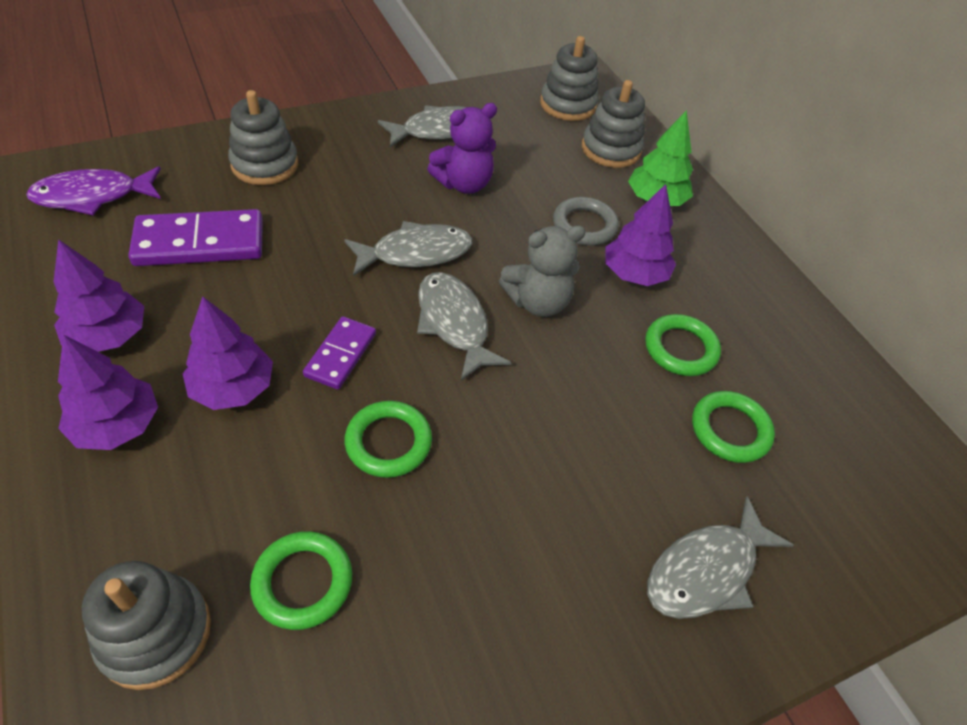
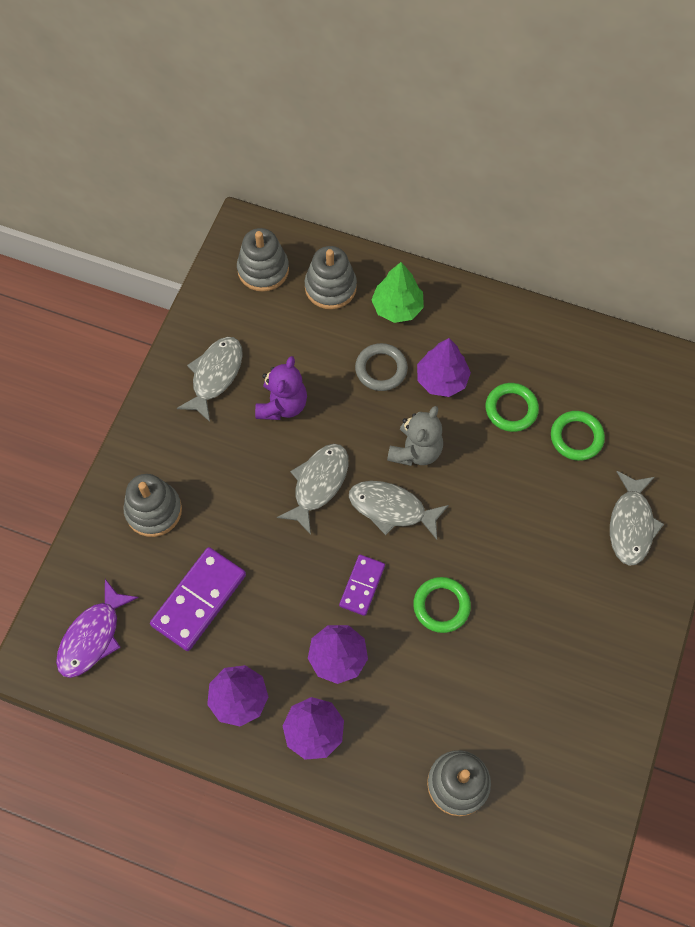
camera: 40 degrees left, 15 degrees up
(303, 582) = (486, 703): green ring -> none
(340, 355) = (362, 586): purple domino -> purple domino turned 45 degrees clockwise

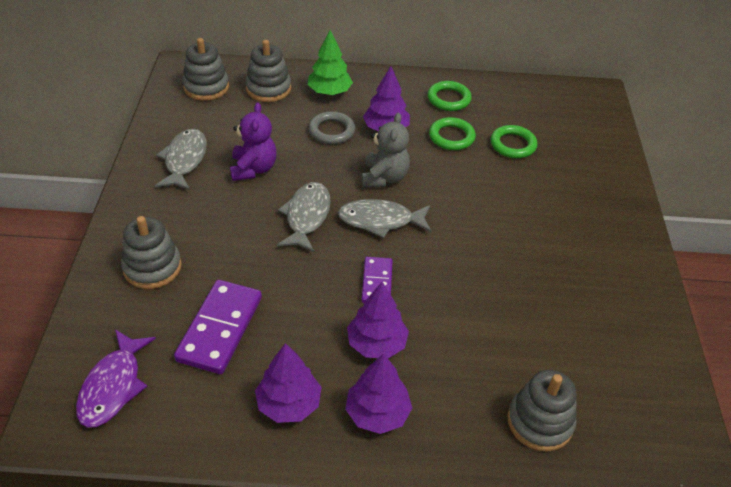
camera: 20 degrees left, 20 degrees down
(441, 606) = (456, 281): green ring -> green ring (449, 99)
(631, 524) = (586, 191): grey fish -> none

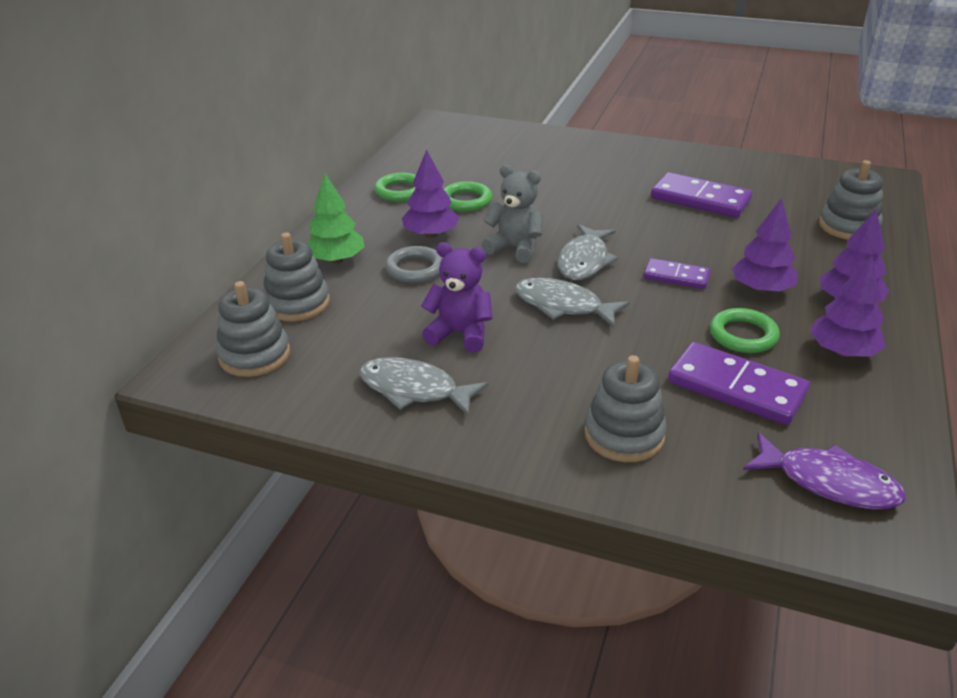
camera: 70 degrees left, 10 degrees down
(513, 145) = (495, 173): green ring -> green ring (743, 335)
(537, 291) = (700, 199): none -> purple domino

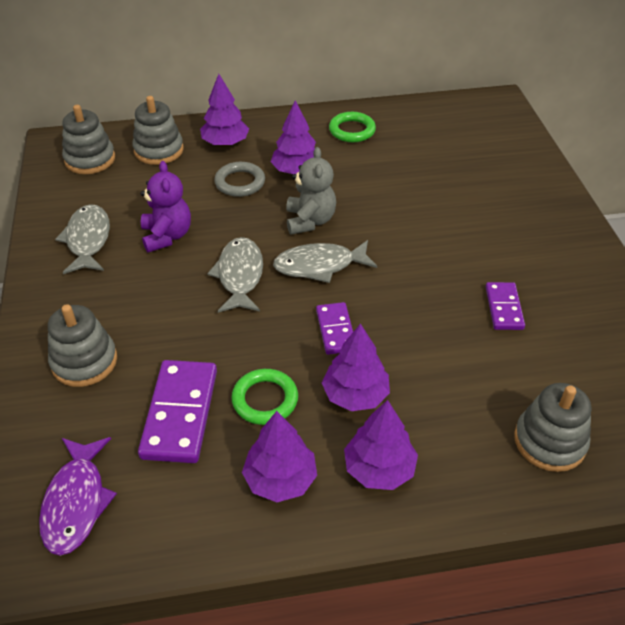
camera: 60 degrees right, 10 degrees up
(336, 260) = (225, 143): green tree -> purple tree
(466, 200) = (367, 168): green ring -> none
(700, 199) = (503, 308): purple domino -> purple domino, size x0.59

